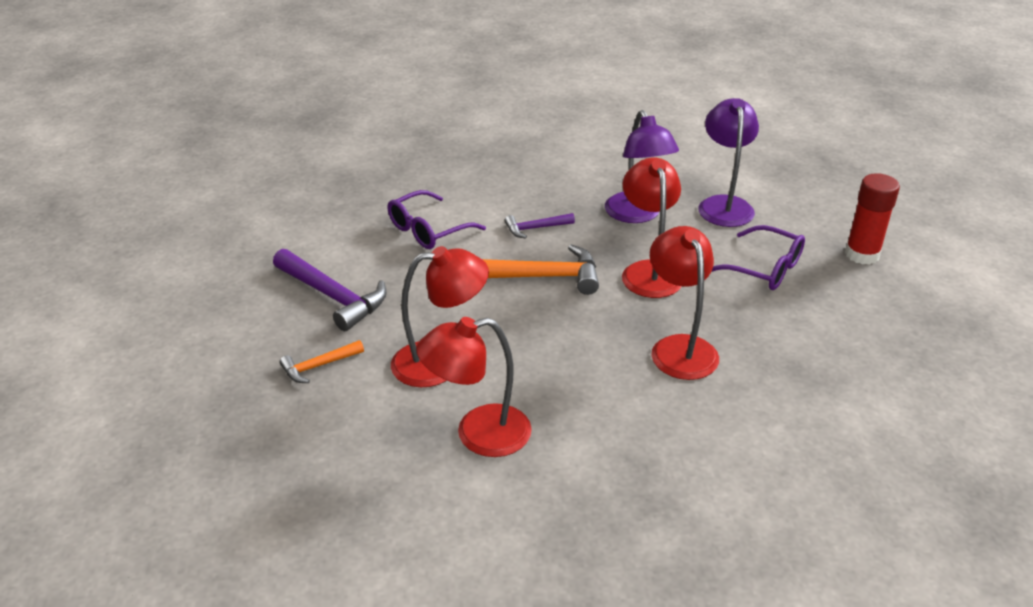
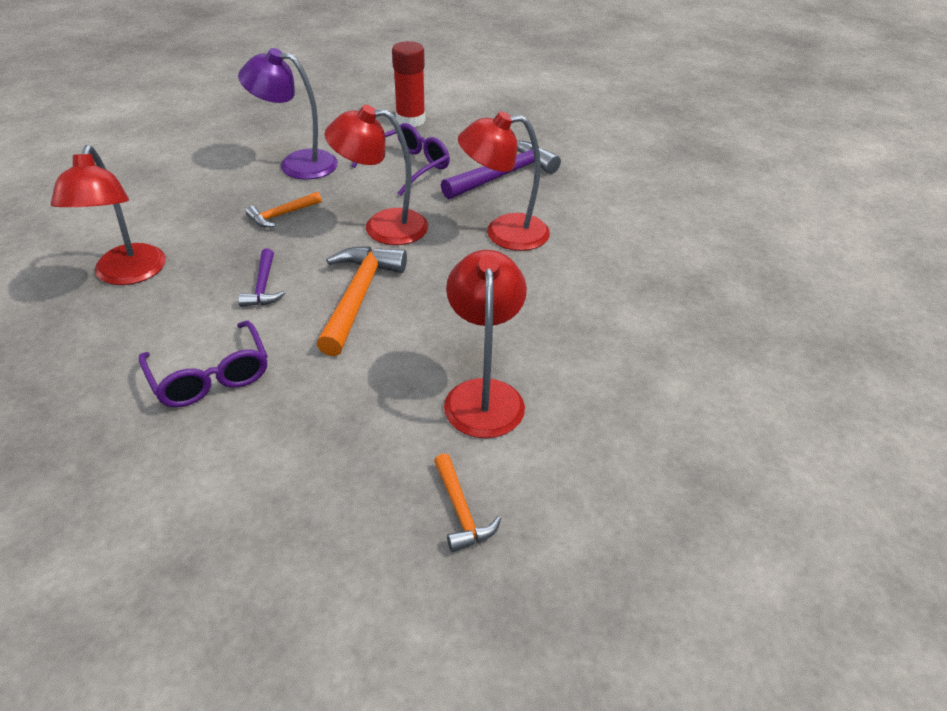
camera: 80 degrees left, 5 degrees up
(333, 296) = (315, 487): purple hammer -> purple hammer (503, 175)
(478, 434) = (603, 379): red lamp -> red lamp (127, 274)
(637, 215) = (281, 215): purple lamp -> orange hammer

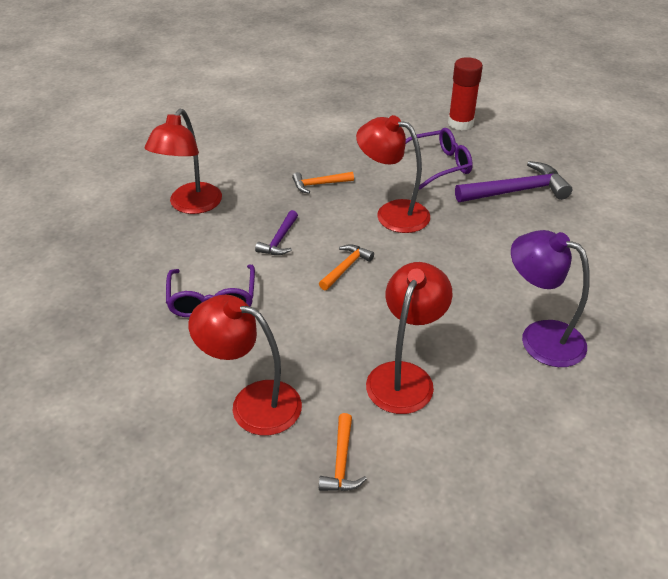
camera: 25 degrees right, 0 degrees up
(297, 164) = (350, 143): purple lamp -> purple lamp (540, 337)
(358, 296) = (346, 267): orange hammer -> orange hammer, size x0.55
(503, 233) = (490, 243): red lamp -> red lamp (252, 403)

